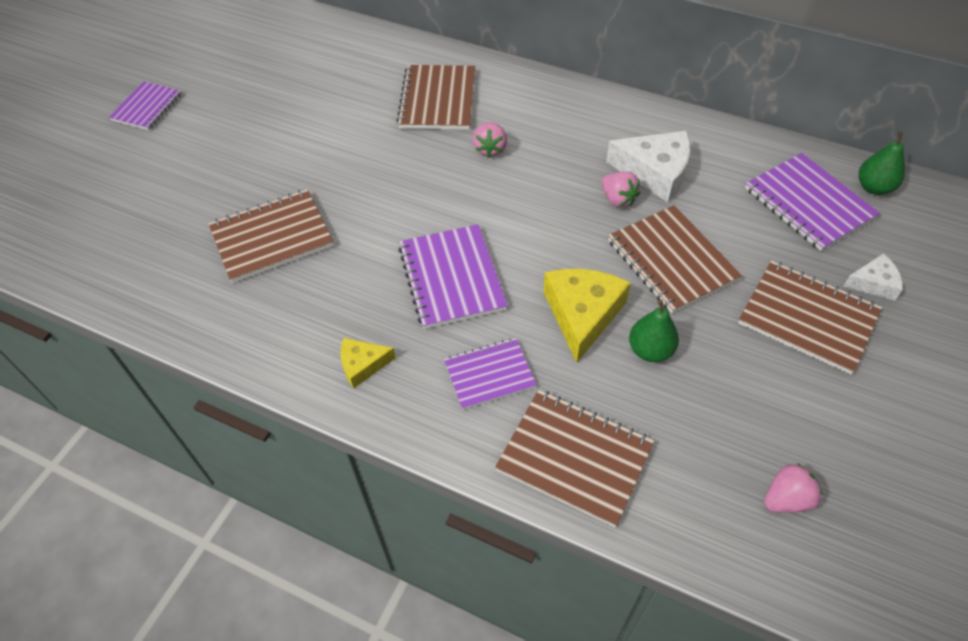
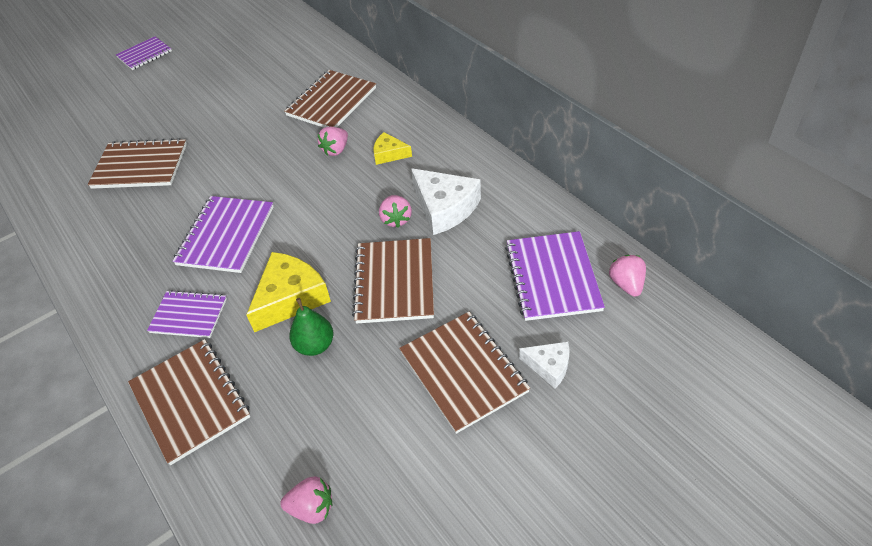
camera: 30 degrees right, 5 degrees down
(363, 365) = (117, 274): yellow cheese -> yellow cheese (389, 154)
(874, 187) = (626, 284): green pear -> pink strawberry

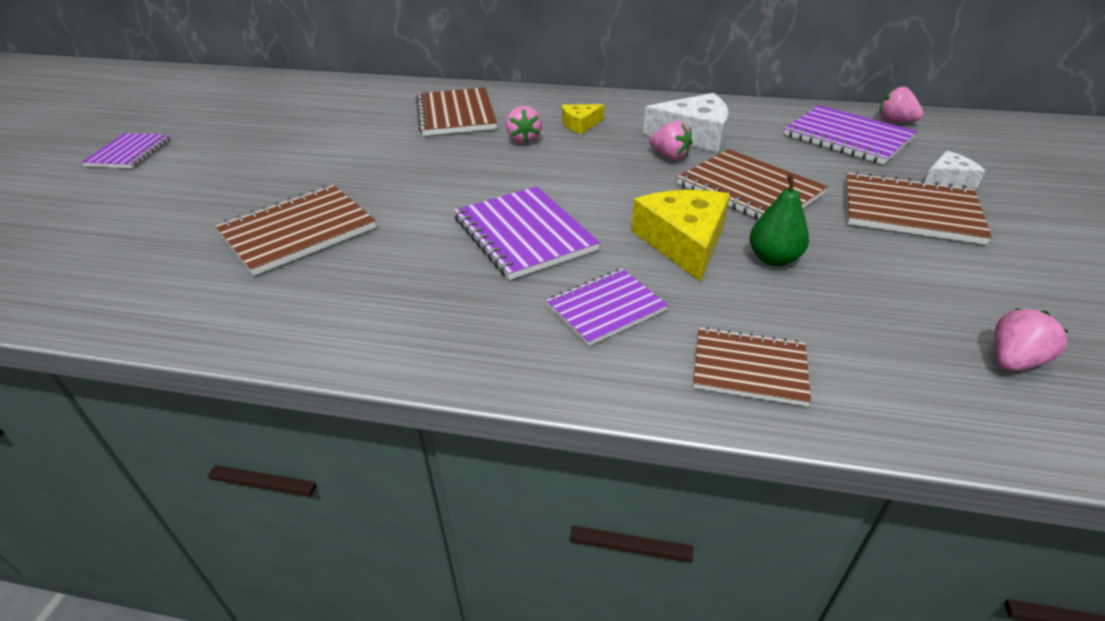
camera: 45 degrees left, 10 degrees down
(190, 401) = (749, 368): brown notebook -> brown notebook, size x0.65

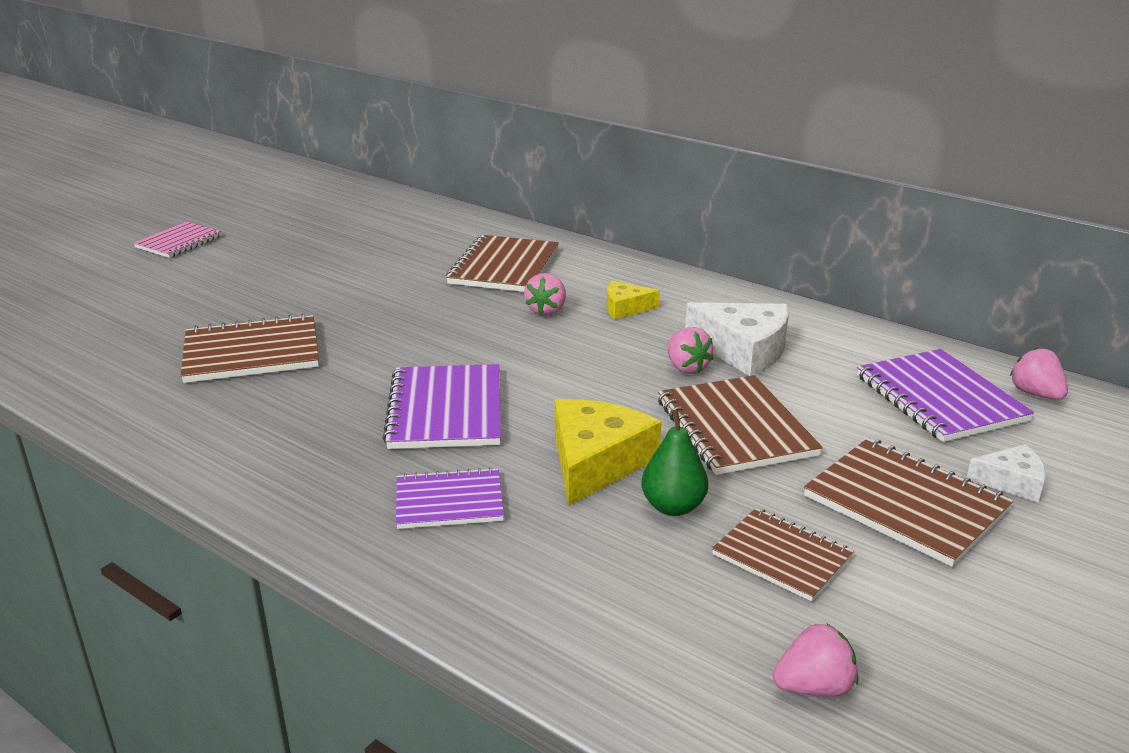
camera: 25 degrees right, 10 degrees down
(129, 153) = (179, 242): purple notebook -> pink notebook
(749, 368) = (523, 597): brown notebook -> brown notebook (781, 556)

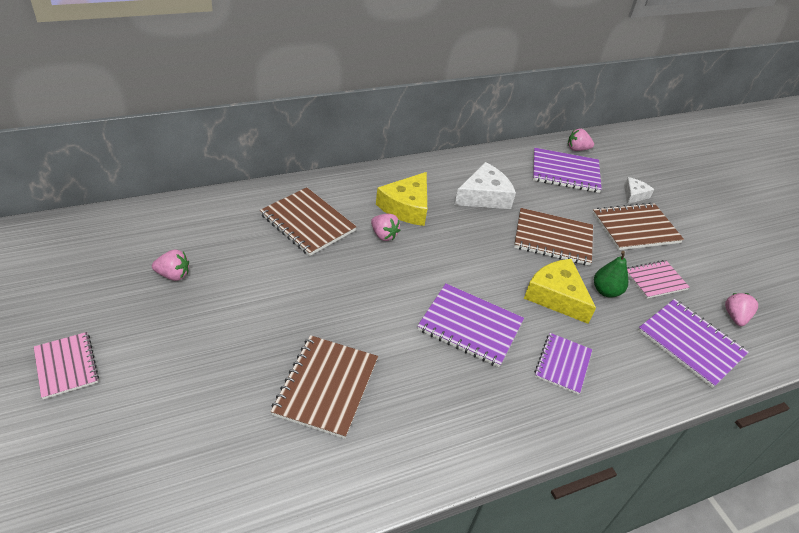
camera: 65 degrees left, 15 degrees up
(625, 308) = (406, 207): yellow cheese -> yellow cheese, size x1.79
(652, 633) = (690, 343): none -> purple notebook
(686, 367) = (488, 222): pink strawberry -> pink strawberry (173, 275)
(781, 556) = (655, 280): brown notebook -> pink notebook

